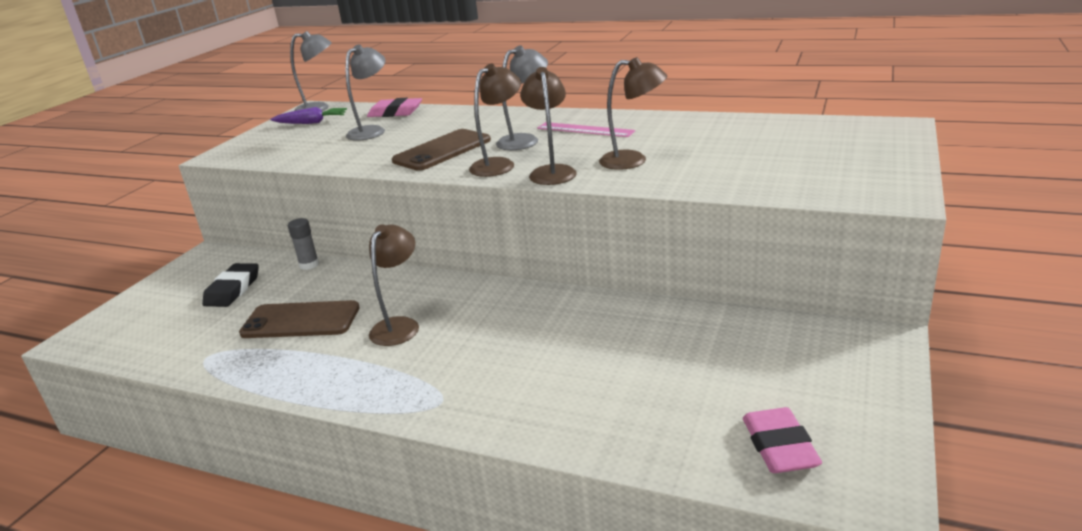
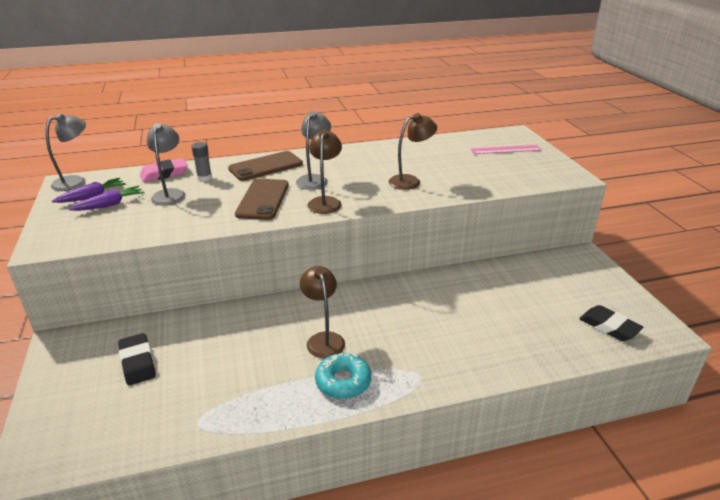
camera: 40 degrees left, 5 degrees up
(300, 321) = (240, 364): brown phone -> brown phone (266, 166)
(309, 265) = (181, 319): grey glue stick -> grey glue stick (204, 178)
(313, 132) = (110, 205): none -> purple carrot
(361, 373) = (343, 381): none -> turquoise donut
(551, 172) = (371, 199): brown lamp -> none
(585, 130) = (344, 164): pink ruler -> pink ruler (505, 150)
(779, 446) = (609, 327): pink eraser -> black eraser

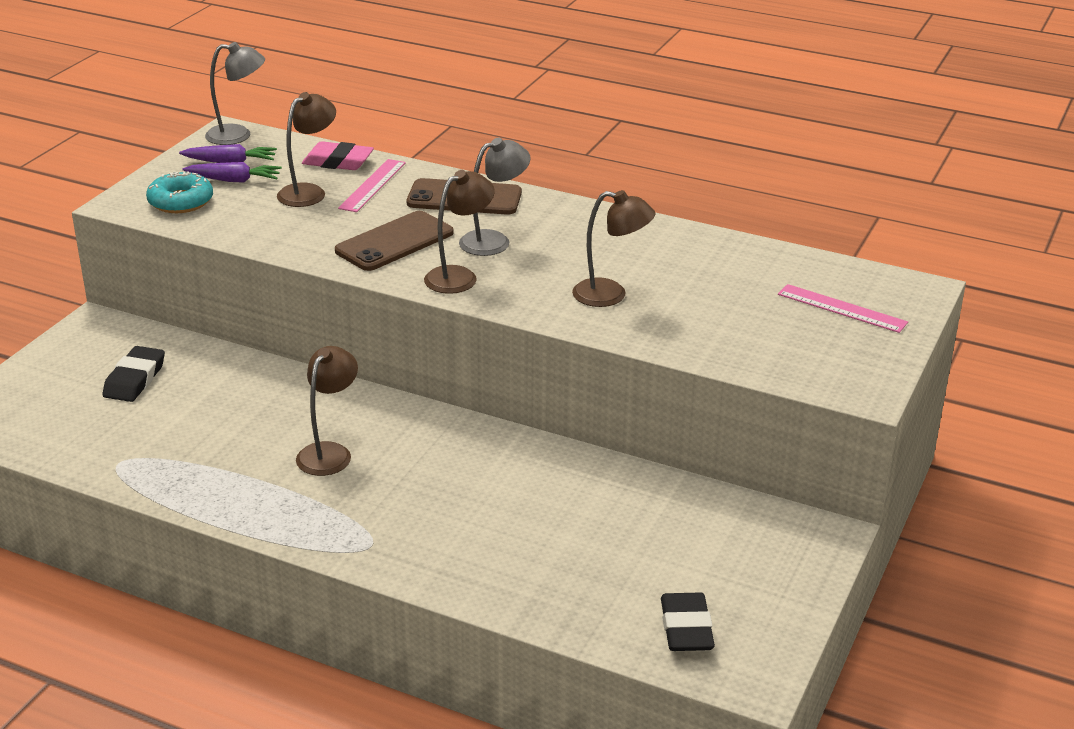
camera: 40 degrees right, 0 degrees up
(170, 194) = (309, 192): grey lamp -> brown lamp
(204, 178) = (373, 185): grey glue stick -> pink ruler
(343, 381) = (289, 503): turquoise donut -> turquoise donut (181, 201)

